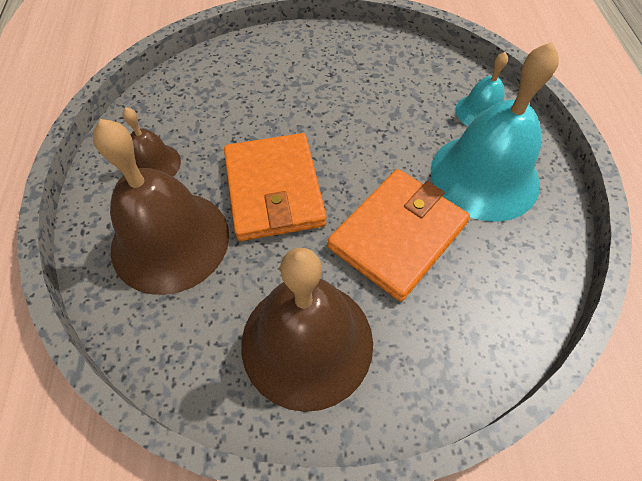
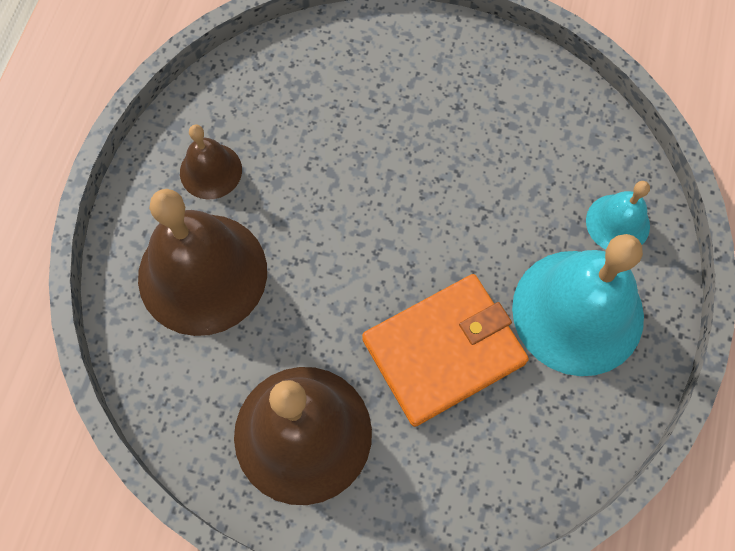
camera: 20 degrees right, 10 degrees up
(274, 190) = (330, 248): orange wallet -> none

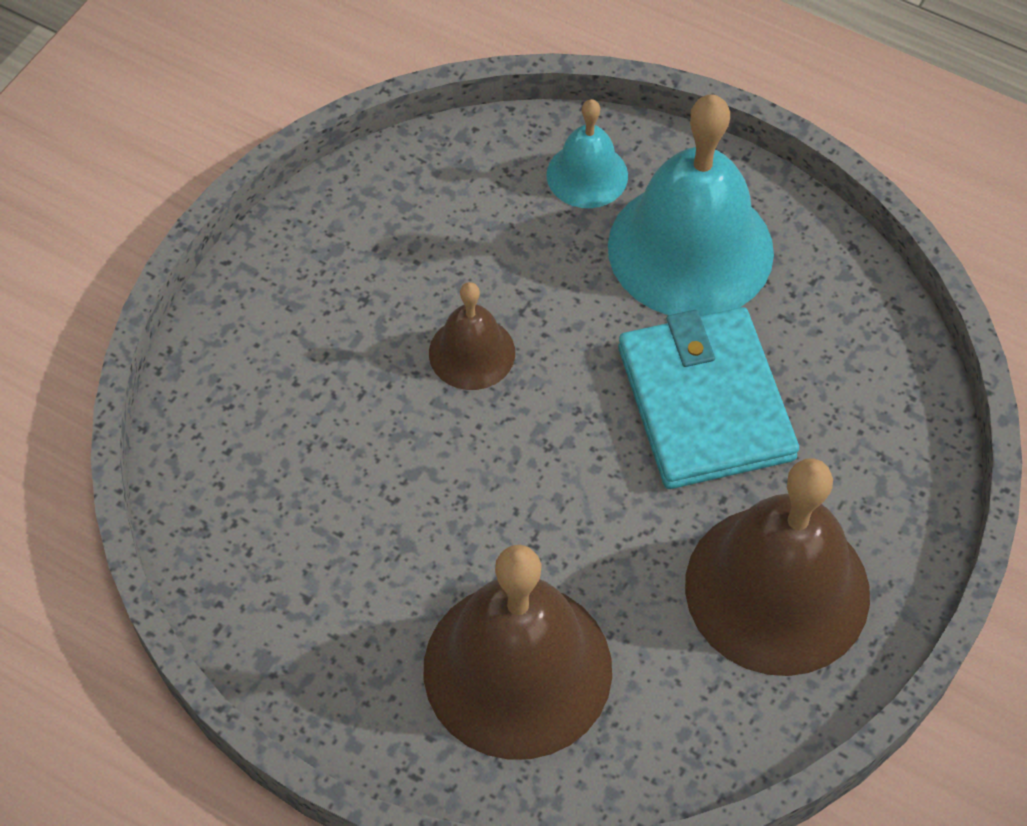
camera: 75 degrees left, 10 degrees down
(211, 171) = (358, 627): brown bell -> brown bell (472, 352)
(444, 351) = (705, 402): orange wallet -> turquoise wallet

